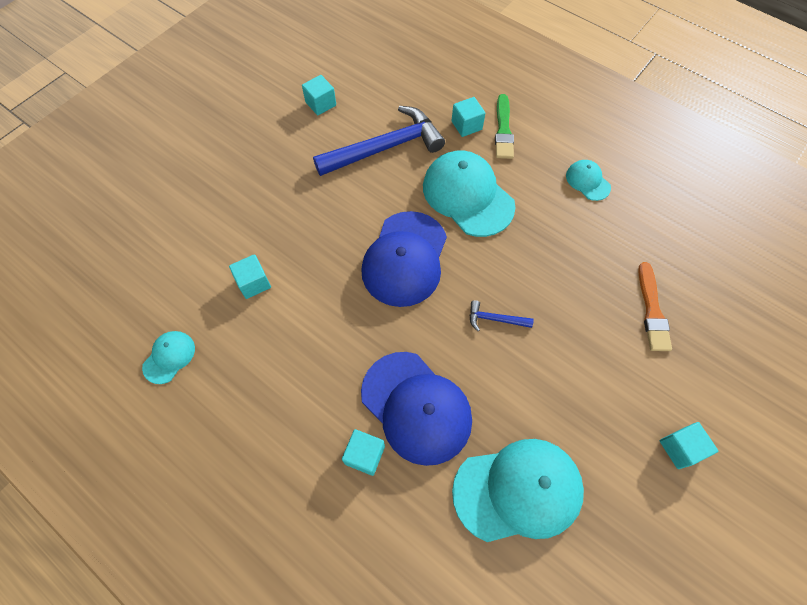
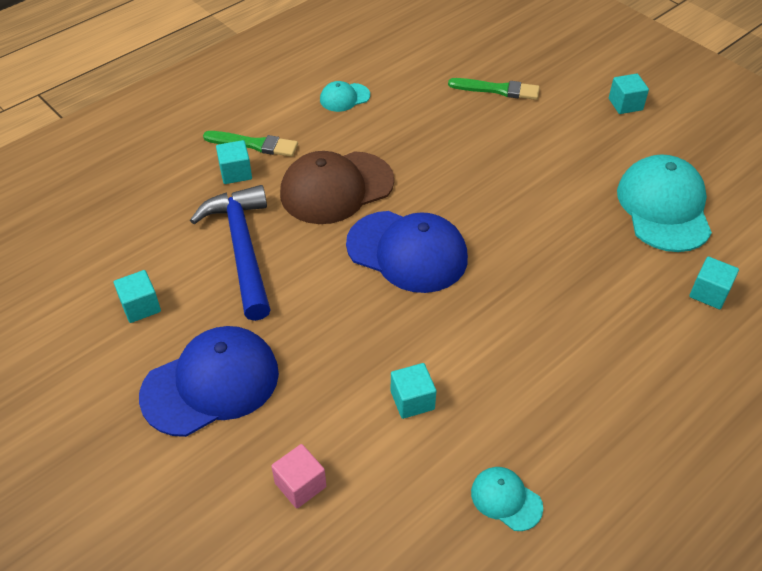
camera: 80 degrees left, 15 degrees down
(181, 225) = (300, 485): none -> pink cube
(365, 455) = (632, 313): turquoise cube -> turquoise cube (709, 293)
(416, 407) = (583, 266): blue cap -> blue cap (211, 384)
(467, 196) = (336, 188): turquoise cap -> brown cap
(495, 319) = (492, 192): blue hammer -> none
(652, 310) = (497, 90): orange brush -> green brush

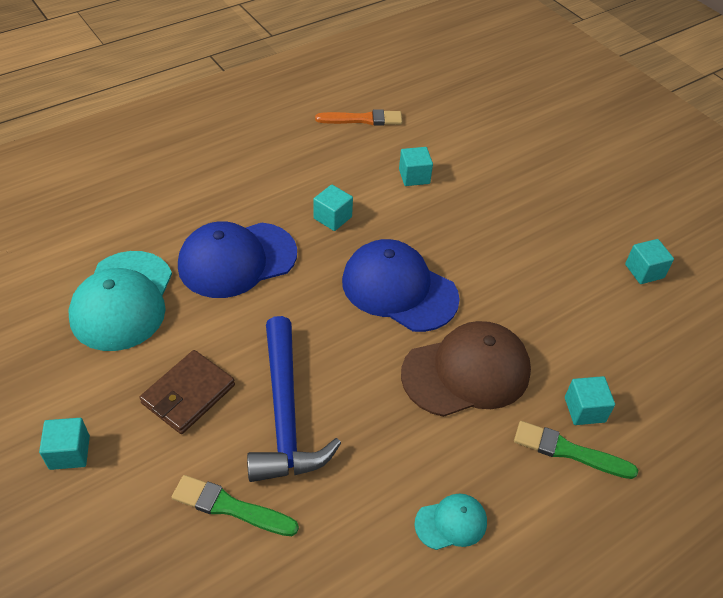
camera: 175 degrees left, 0 degrees up
(211, 384) = (568, 206): blue cap -> blue cap (237, 260)
(242, 249) = (561, 313): blue hammer -> blue hammer (285, 413)
(300, 485) = (496, 142): pink cube -> none
(506, 499) = (362, 119): turquoise cap -> orange brush
(562, 146) = (188, 394): none -> brown wallet
(709, 293) = (140, 217): turquoise cube -> turquoise cube (332, 218)

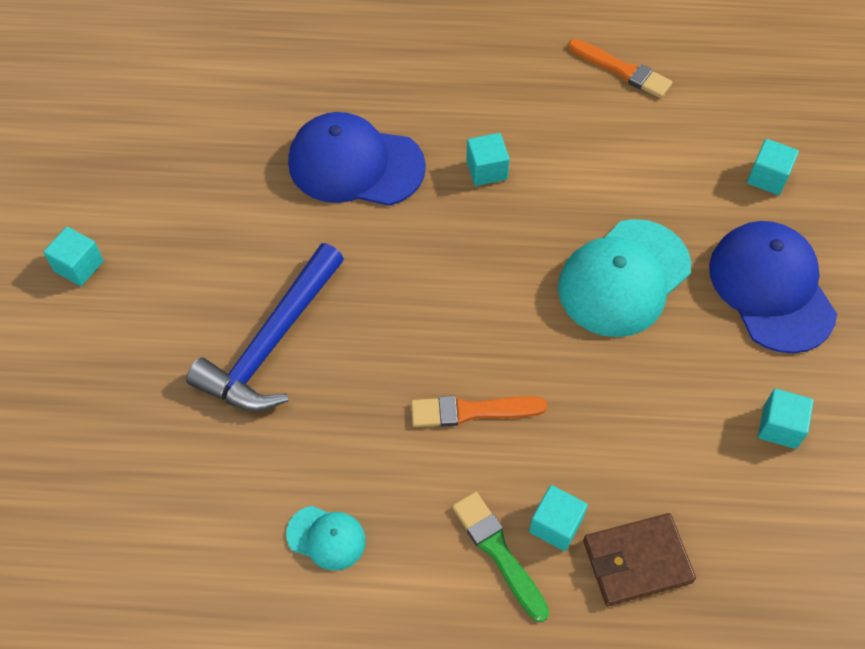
camera: 40 degrees right, 10 degrees up
(122, 301) = (224, 149): turquoise cap -> turquoise cap (623, 278)
(188, 394) = (207, 273): brown wallet -> brown wallet (637, 561)
(230, 507) = (160, 396): green brush -> none
(399, 289) = (484, 286): blue cap -> blue cap (771, 288)
(414, 176) = (617, 169): turquoise cube -> turquoise cube (768, 177)
(466, 372) = (472, 411): brown cap -> orange brush

